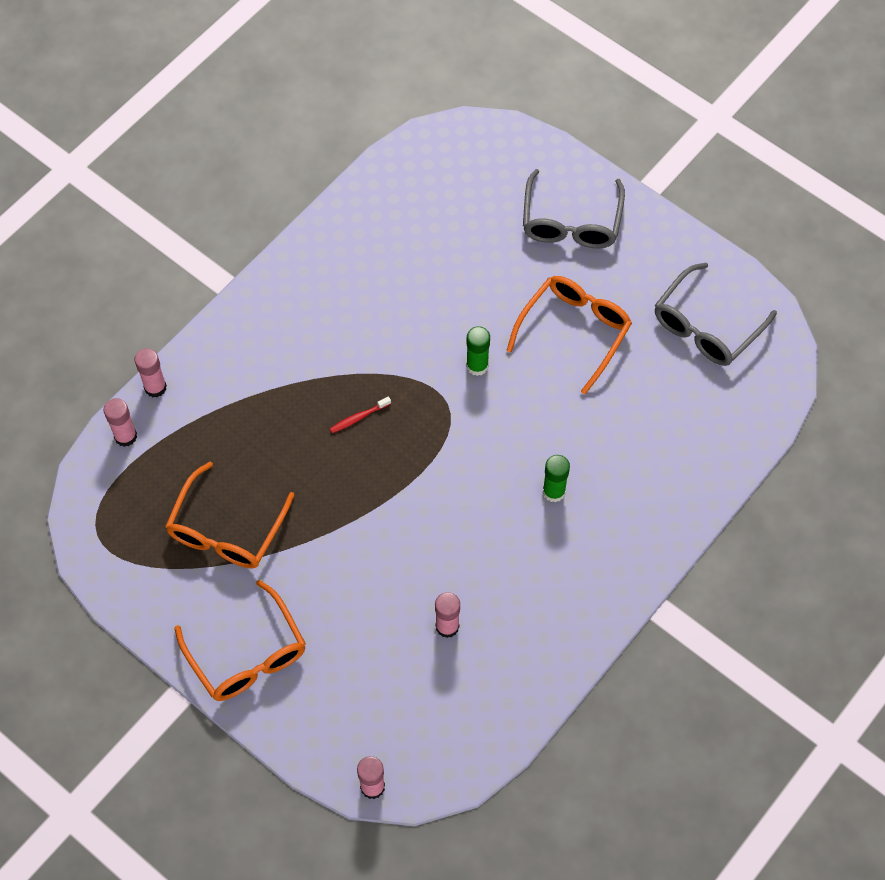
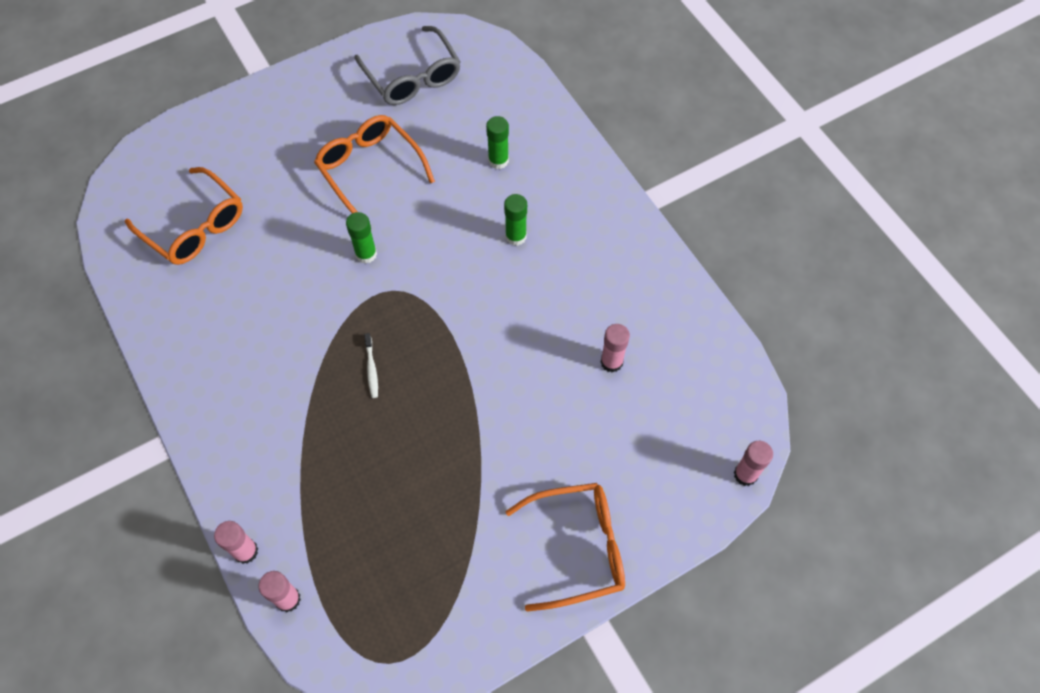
camera: 70 degrees left, 0 degrees up
(226, 530) = (438, 527): orange glasses -> orange glasses (194, 226)
(358, 417) = (371, 369): red toothbrush -> white toothbrush
(571, 222) = (261, 135): grey glasses -> none
(638, 444) = (498, 160): none -> green glue stick

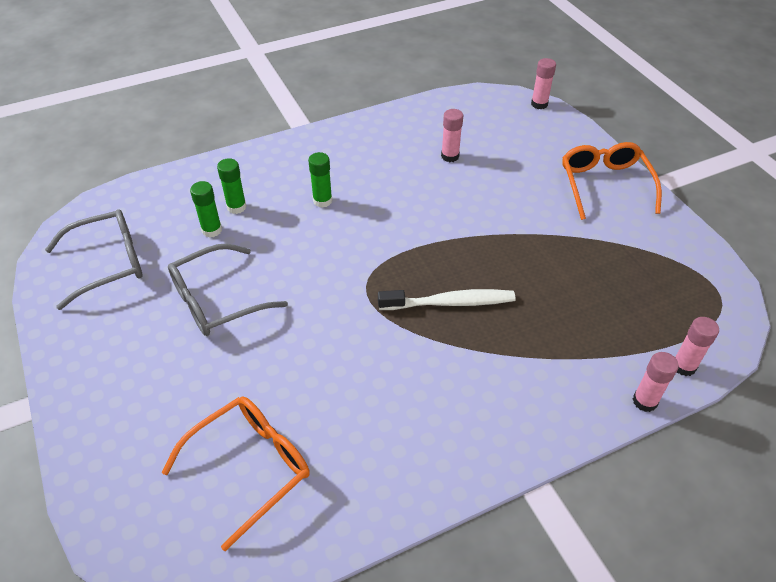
camera: 85 degrees left, 15 degrees down
(366, 254) = (321, 305): green glue stick -> green glue stick (212, 230)
(370, 169) = (217, 300): orange glasses -> grey glasses
(371, 369) = (450, 303): white toothbrush -> white toothbrush, size x2.08

